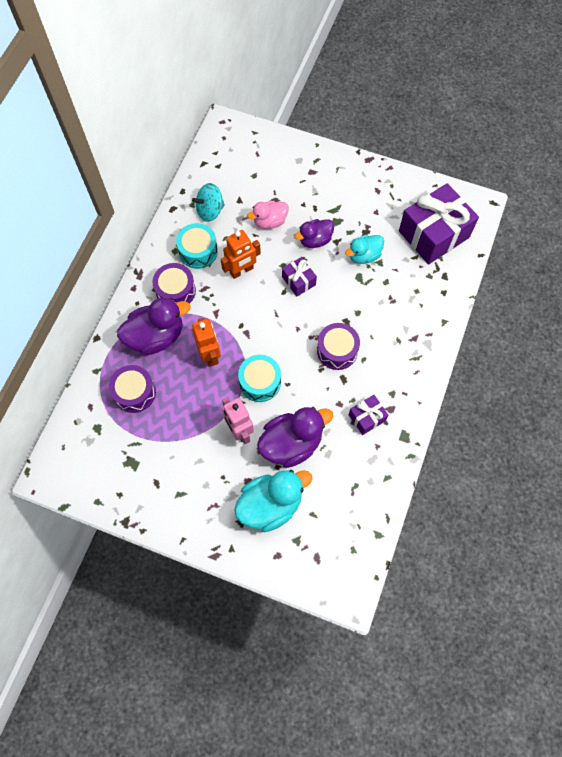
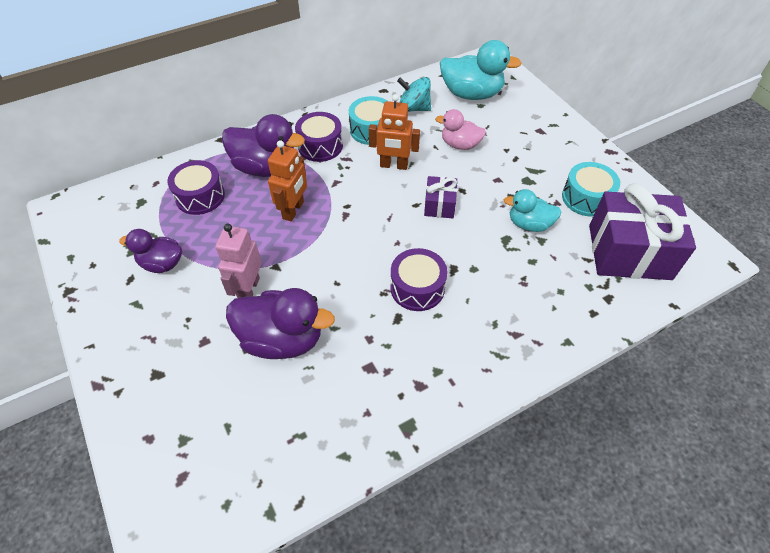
camera: 40 degrees right, 15 degrees down
(260, 382) = (313, 263): turquoise drum -> turquoise drum (586, 198)
(270, 504) = (199, 381): turquoise duck -> turquoise duck (471, 94)
(315, 240) = (490, 183): purple duck -> purple duck (162, 264)
(367, 418) = (384, 374): purple gift -> none

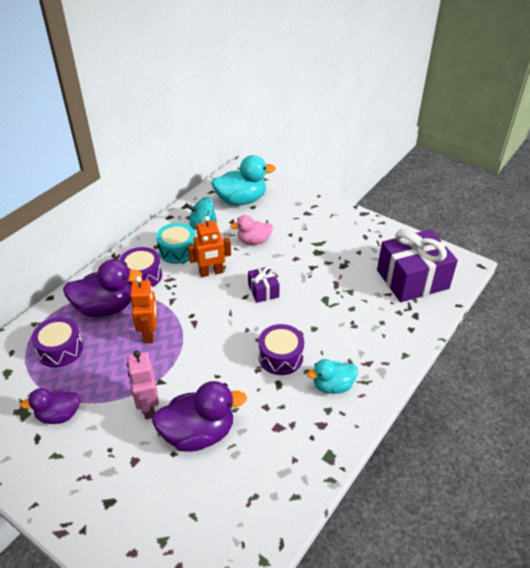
camera: 25 degrees left, 10 degrees down
(529, 224) = (335, 283): turquoise duck -> turquoise duck (332, 386)
(586, 198) = (365, 251): turquoise drum -> none

